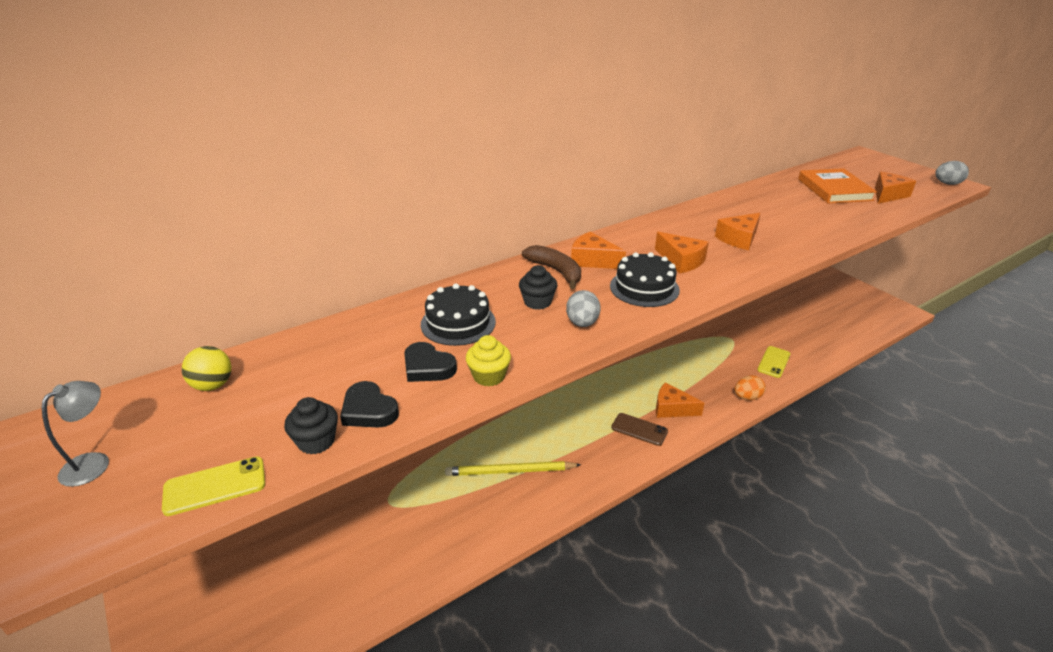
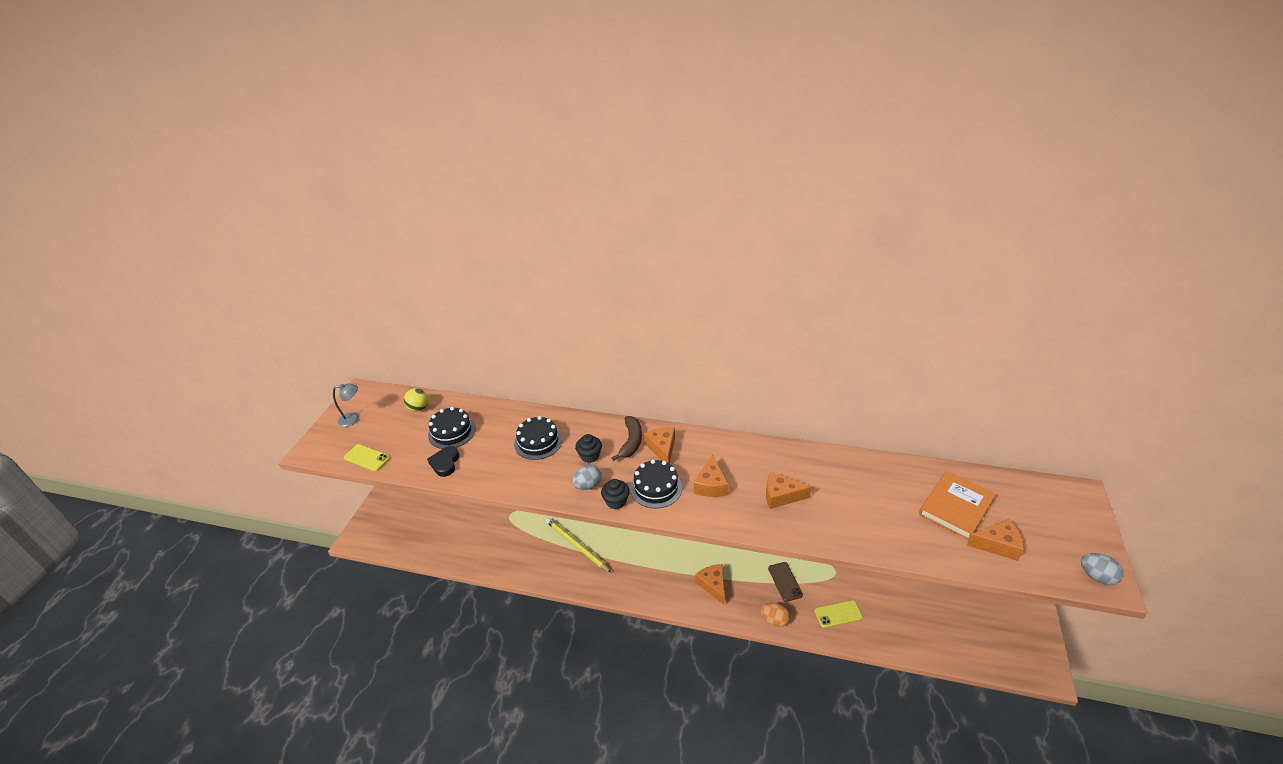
camera: 50 degrees right, 5 degrees up
(316, 441) = (413, 464): black cupcake -> black cupcake (616, 501)
(319, 378) = (452, 432): none -> black cake
(427, 367) = (492, 458): black heart -> none
(489, 376) = (505, 482): yellow cupcake -> none
(639, 429) = (673, 581): brown phone -> brown phone (785, 581)

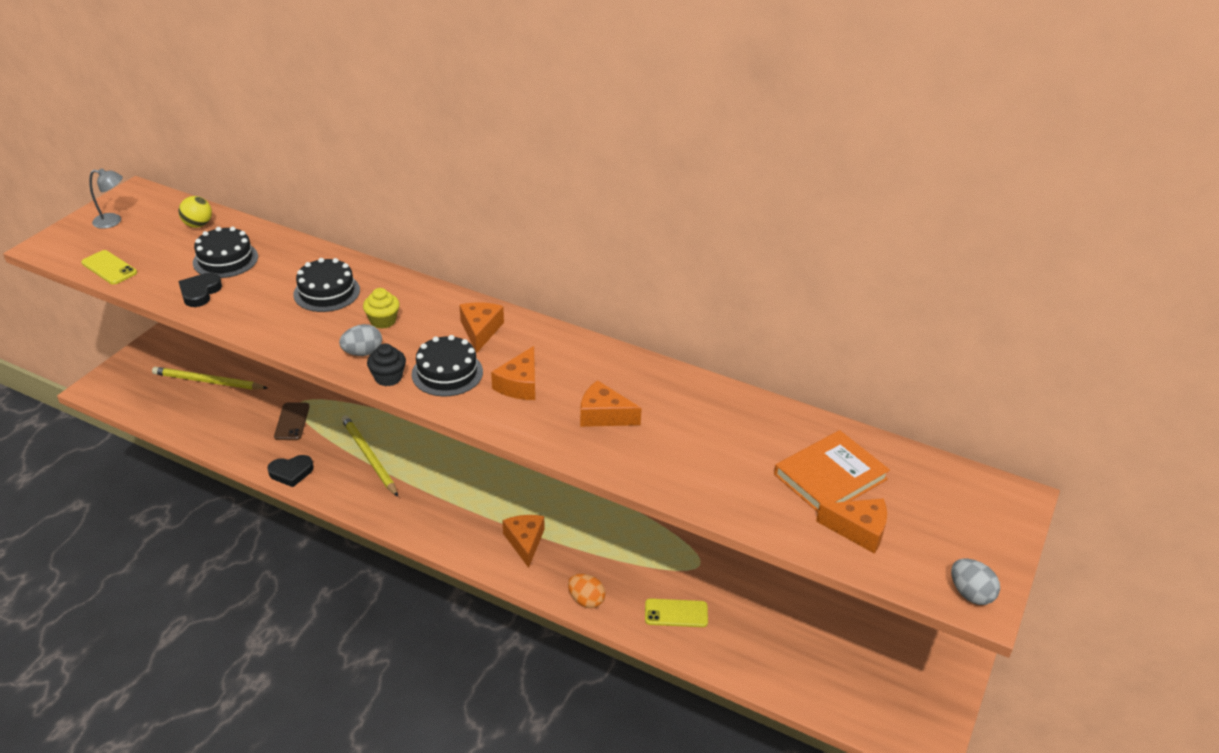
camera: 10 degrees right, 0 degrees up
(437, 514) = (208, 381): none -> yellow pencil
(526, 571) = (291, 472): none -> black heart
(590, 456) = (383, 321): black cupcake -> yellow cupcake
(631, 442) = (444, 315): brown banana -> none
(785, 581) = (623, 559): brown phone -> brown phone (292, 421)

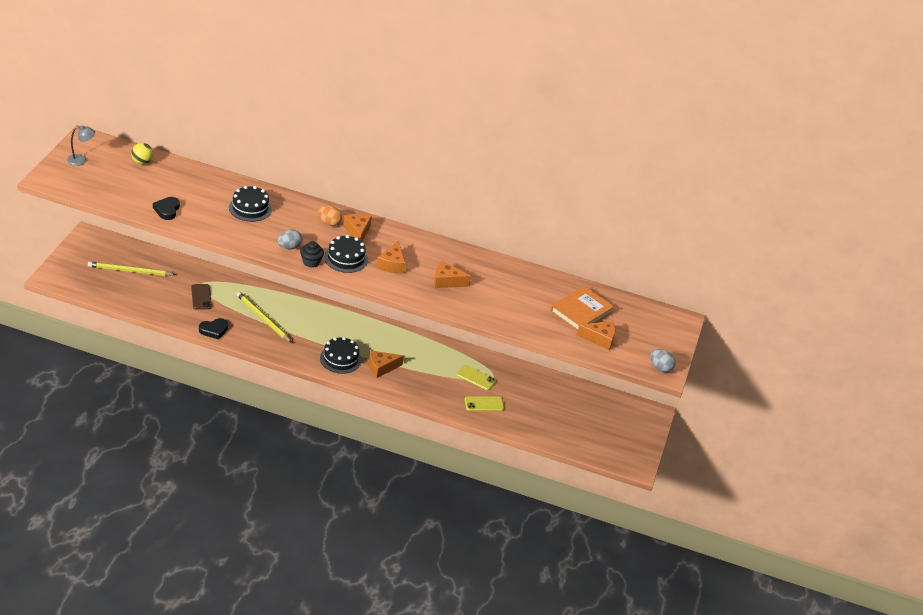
camera: 15 degrees left, 0 degrees up
(109, 268) = (97, 194): yellow phone -> yellow phone (476, 378)
(225, 260) = (173, 187): black cake -> black cake (340, 359)
(383, 321) = (294, 226): yellow cupcake -> none
(525, 542) = (381, 367): orange cheese -> orange cheese turned 90 degrees counterclockwise
(586, 600) = (428, 399): orange egg -> orange egg (329, 223)

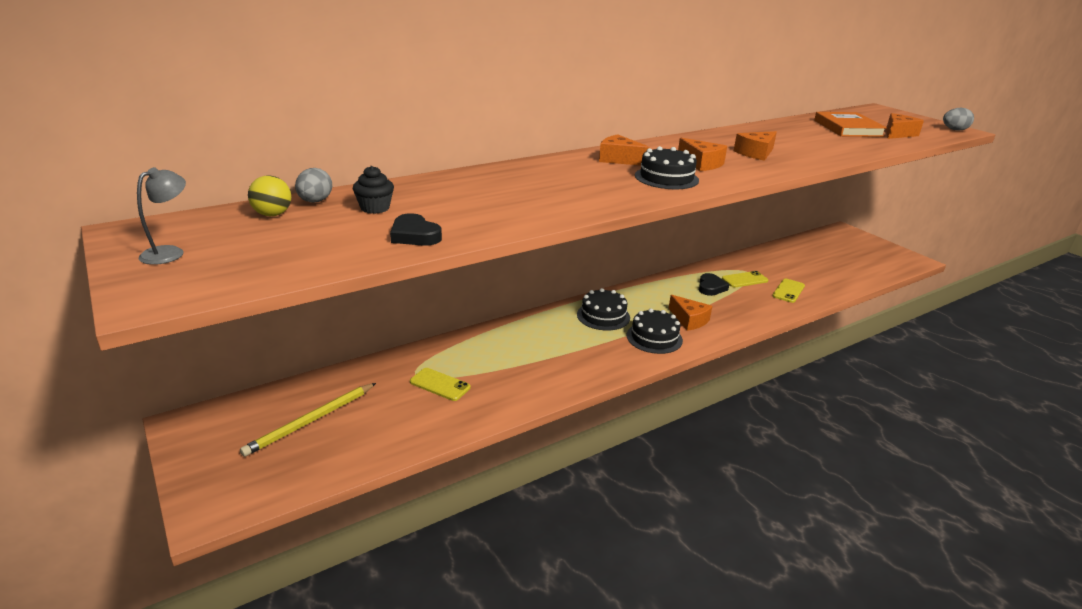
camera: 45 degrees left, 10 degrees down
(201, 297) = (440, 384): brown phone -> yellow phone
(214, 330) = (514, 403): black heart -> black heart (711, 287)
(250, 208) = (495, 190): black cake -> black cake (603, 316)
(263, 318) = (532, 357): yellow pencil -> none
(289, 247) = (608, 195): grey egg -> grey egg (315, 201)
(311, 262) = (654, 194): black cupcake -> black cupcake (375, 208)
(329, 223) = (584, 165): orange egg -> none
(381, 367) = (689, 320): orange cheese -> orange cheese turned 60 degrees counterclockwise

